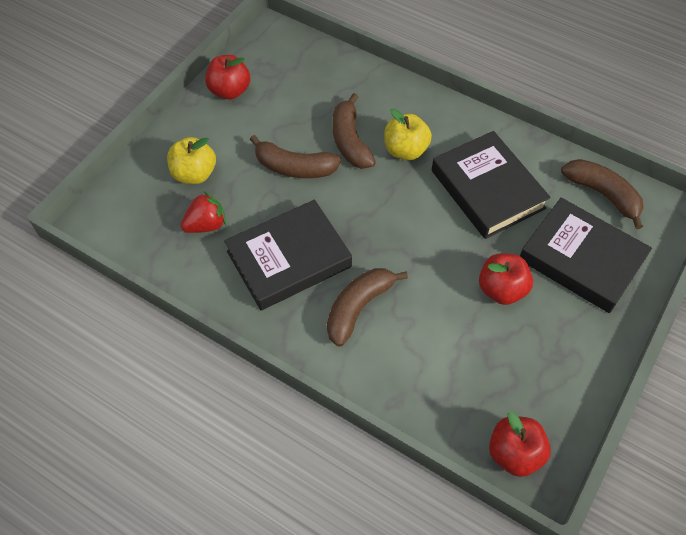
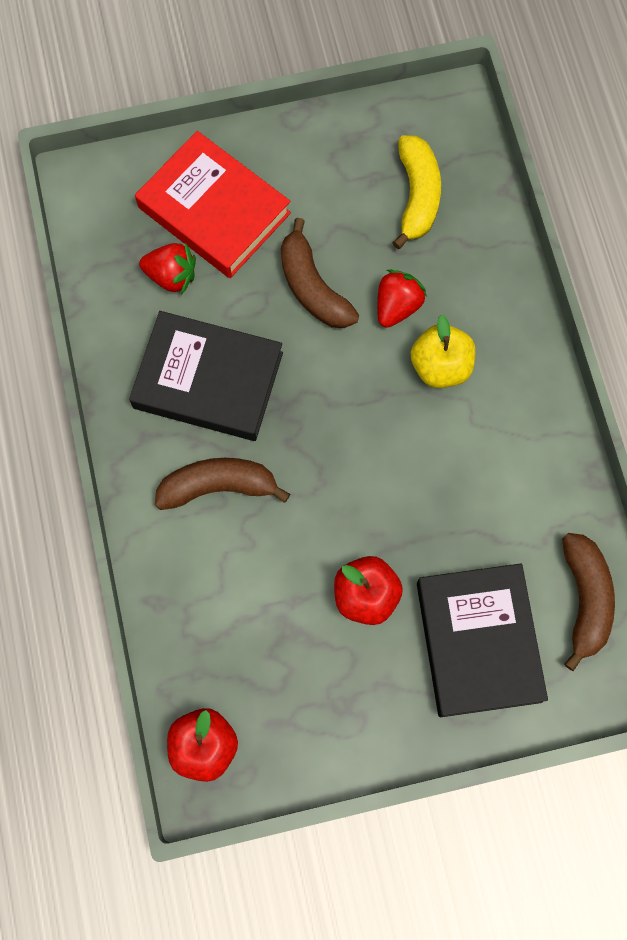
camera: 45 degrees right, 15 degrees up
(194, 174) = (214, 210): yellow apple -> red book
(230, 91) = (340, 141): red apple -> none
(300, 85) = (417, 196): none -> yellow banana
(350, 141) = (397, 306): brown banana -> red strawberry
(487, 189) = (473, 484): black book -> none

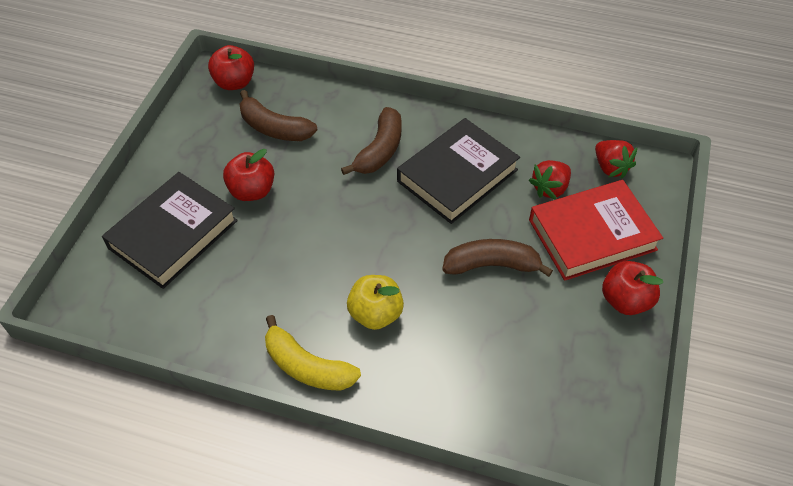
camera: 120 degrees right, 20 degrees down
(281, 151) = (625, 300): none -> red apple
(397, 306) = (442, 311): red strawberry -> red strawberry (610, 167)
(417, 196) = (533, 376): yellow banana -> yellow banana (307, 366)
(478, 641) = (173, 234): black book -> black book turned 75 degrees counterclockwise
(584, 599) = (144, 310): brown banana -> brown banana (274, 128)

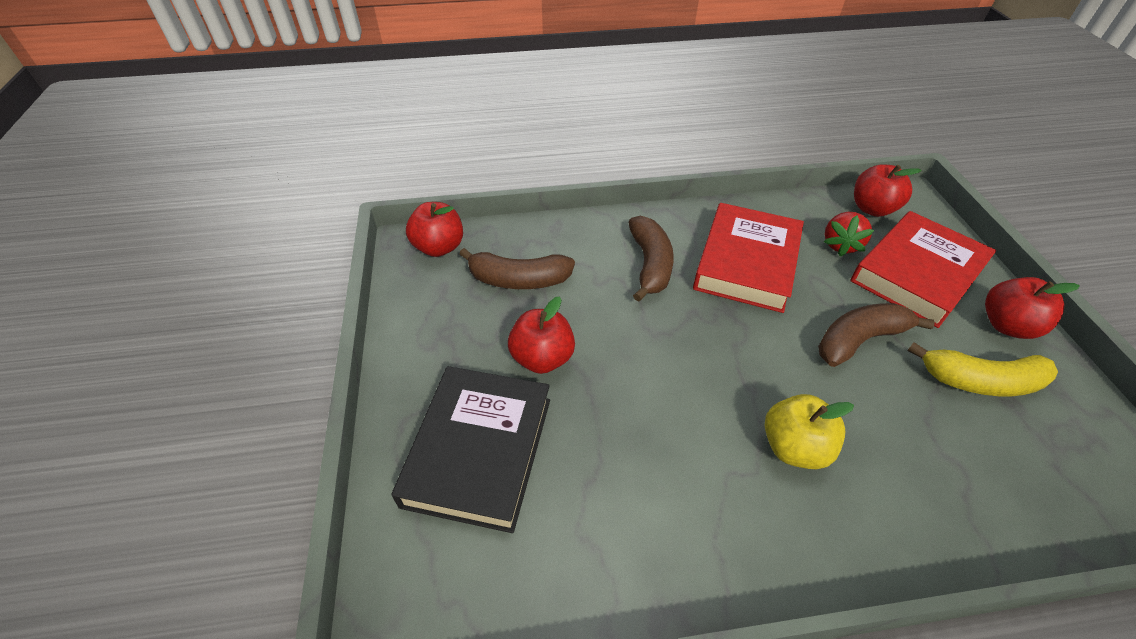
camera: 25 degrees left, 5 degrees down
(307, 366) = (774, 555): yellow banana -> yellow banana (980, 381)
(457, 175) = (746, 263): black book -> red book
(610, 167) = (872, 208): red strawberry -> red apple

